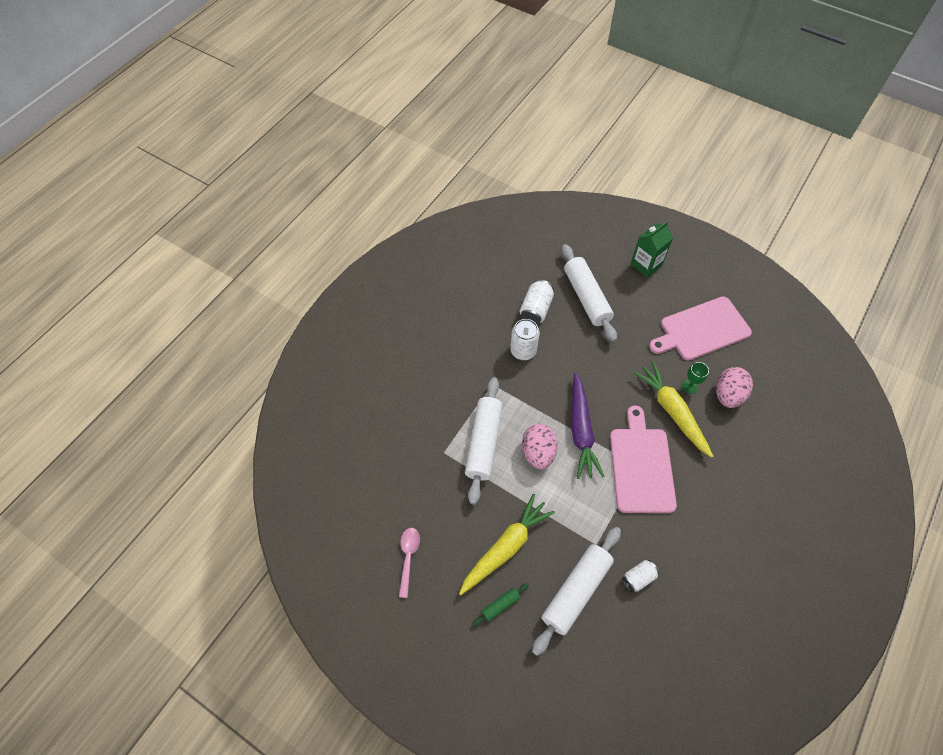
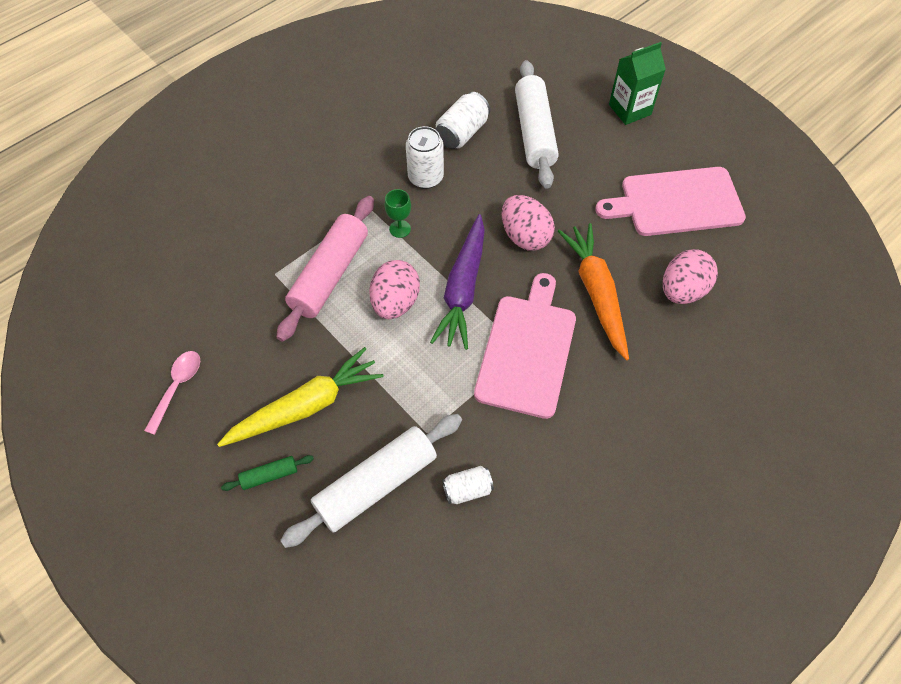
camera: 15 degrees right, 0 degrees up
(483, 443) = (330, 274): white rolling pin -> pink rolling pin
(609, 380) = (525, 236): none -> pink egg
(672, 411) = (596, 293): yellow carrot -> orange carrot
(689, 386) = (632, 268): green goblet -> green goblet (400, 229)

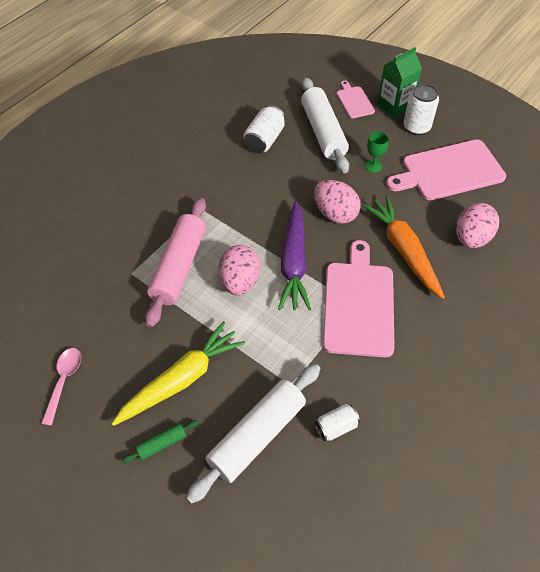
camera: 10 degrees left, 5 degrees down
(400, 229) = (230, 222): green goblet -> green goblet (373, 166)
(425, 177) = (242, 178): white can -> white can (416, 127)
(581, 97) = (354, 101): none -> pink cutting board

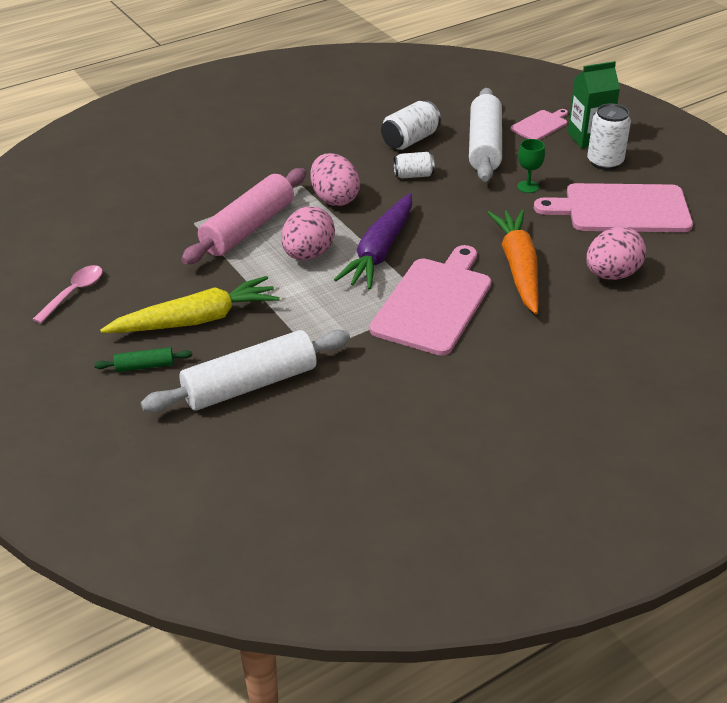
camera: 20 degrees right, 15 degrees down
(335, 214) = (454, 219): pink egg -> pink egg (334, 199)
(336, 427) = (343, 399): white can -> white can (413, 175)
(354, 101) = (540, 125): pink cutting board -> pink cutting board turned 45 degrees clockwise

